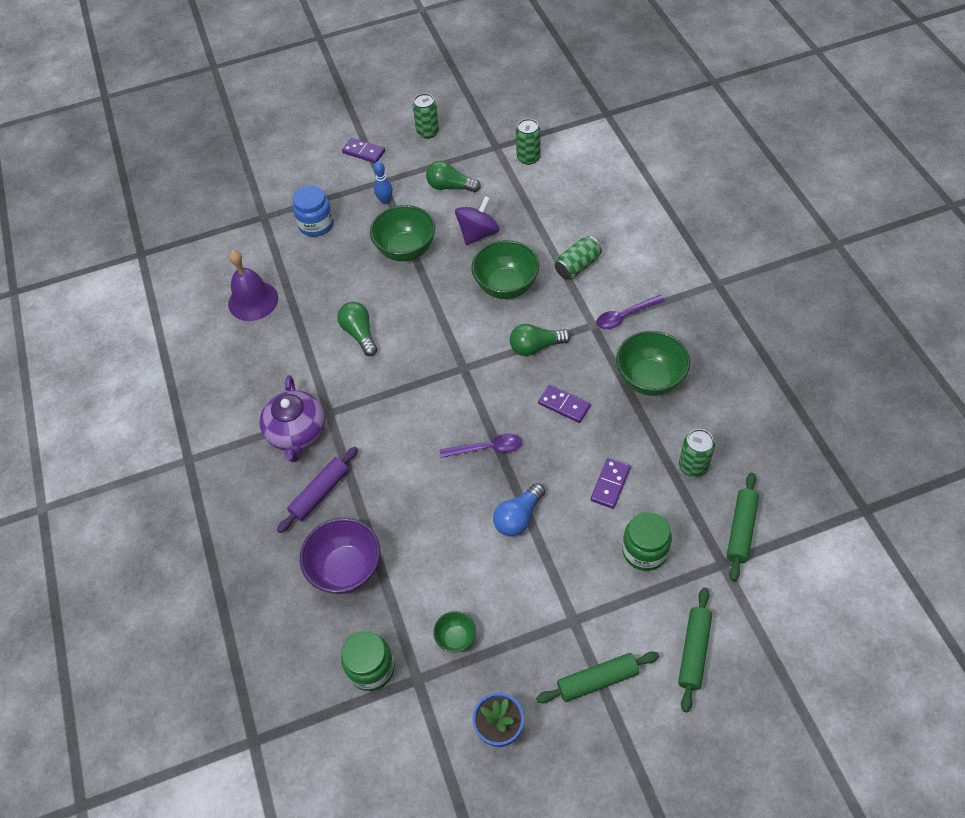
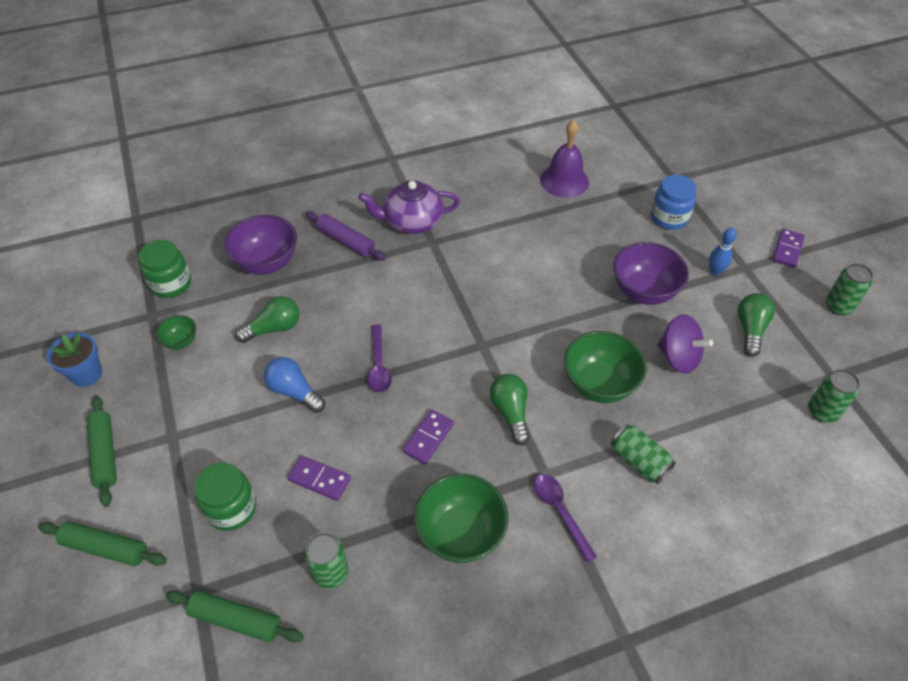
camera: 85 degrees right, 5 degrees down
(359, 334) = (526, 259): green light bulb -> green light bulb (274, 328)
(406, 250) = (643, 292): green bowl -> purple bowl

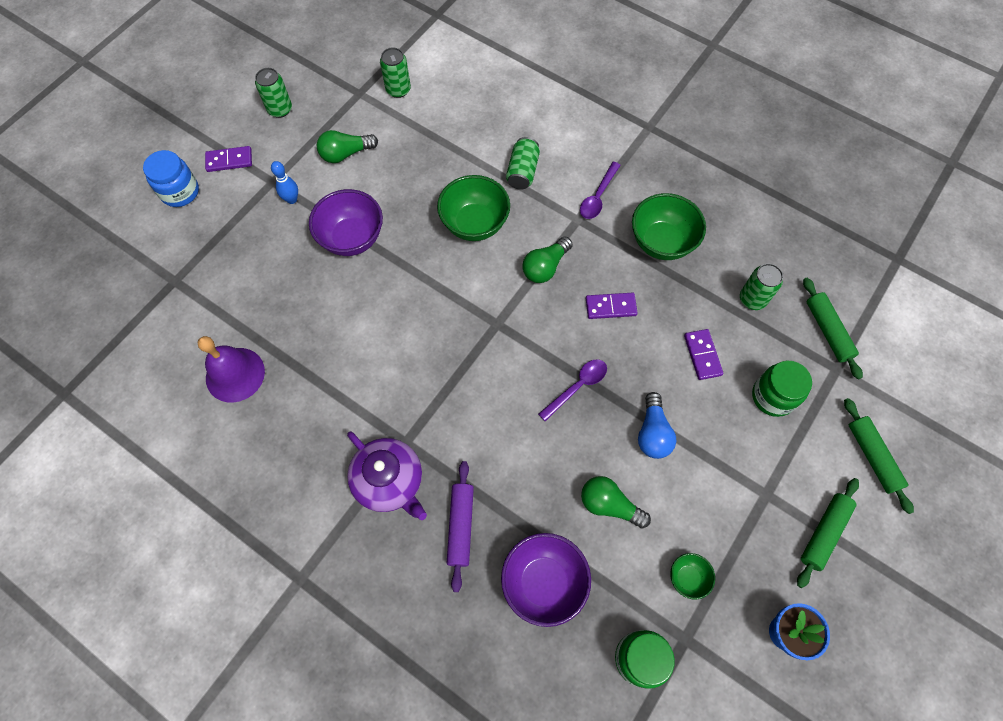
camera: 125 degrees left, 15 degrees up
(669, 218) = (239, 260): blue jar -> blue jar (180, 192)
(678, 357) = (409, 187): purple spinning top -> none

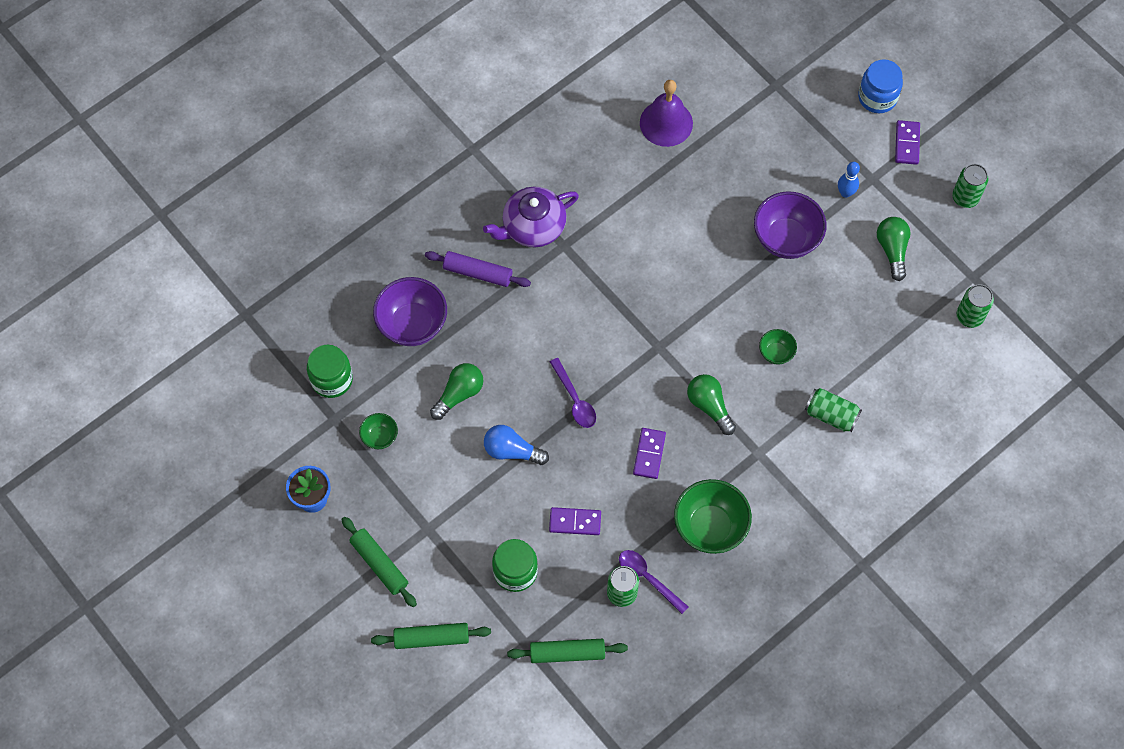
camera: 105 degrees right, 0 degrees up
(474, 224) = (776, 353): green bowl -> green bowl, size x0.51
(598, 196) = (781, 481): purple spoon -> purple spoon (648, 578)

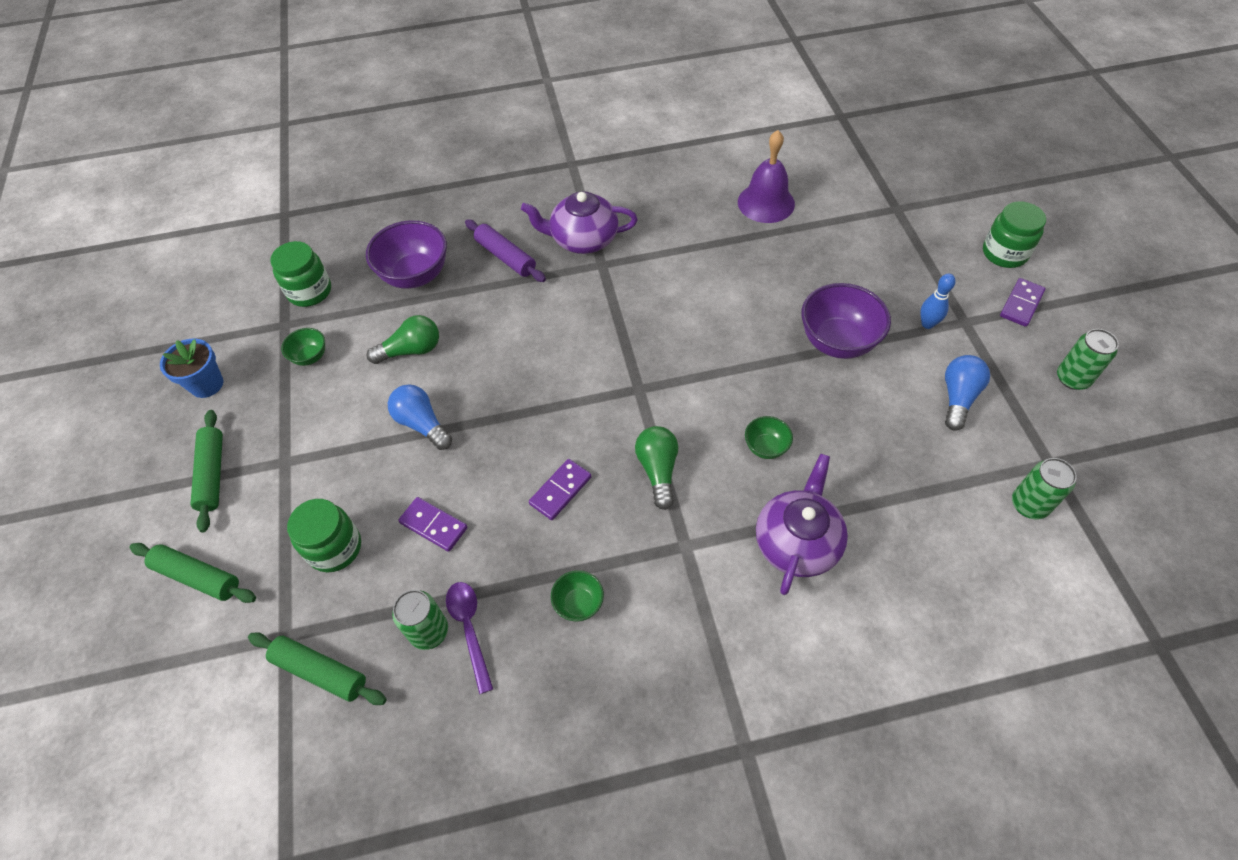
camera: 30 degrees right, 10 degrees down
(574, 399) = (519, 402): purple spoon -> none
(710, 527) = (579, 604): green bowl -> green bowl, size x0.51
(831, 415) = (797, 542): green can -> purple teapot
(877, 97) = (1004, 253): blue jar -> green jar
(892, 250) = (958, 397): green light bulb -> blue light bulb

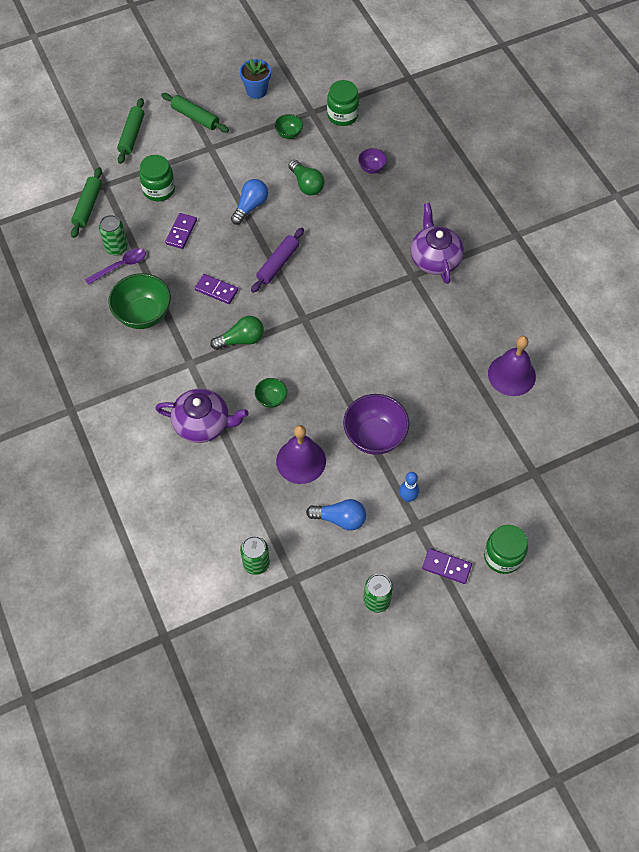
camera: 75 degrees right, 5 degrees up
(212, 474) = (195, 117): green rolling pin -> green rolling pin turned 60 degrees clockwise
(415, 275) = (372, 168): purple bowl -> purple bowl, size x0.51
(506, 257) = (404, 215): purple rolling pin -> purple rolling pin (278, 264)
(579, 604) = (143, 315): green bowl -> green bowl, size x1.96
(868, 427) = (301, 461): none -> purple bell

